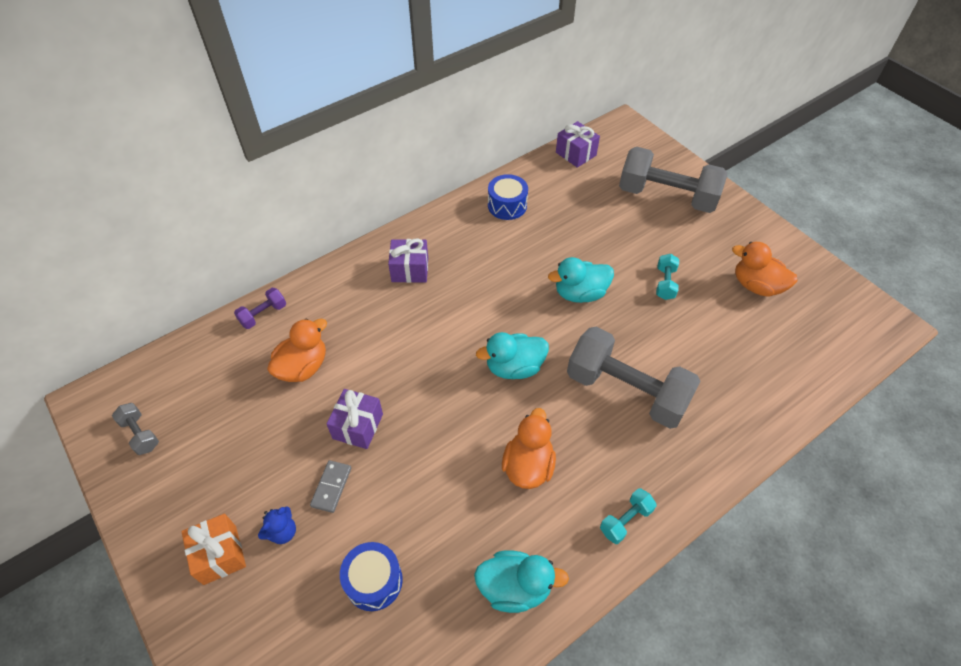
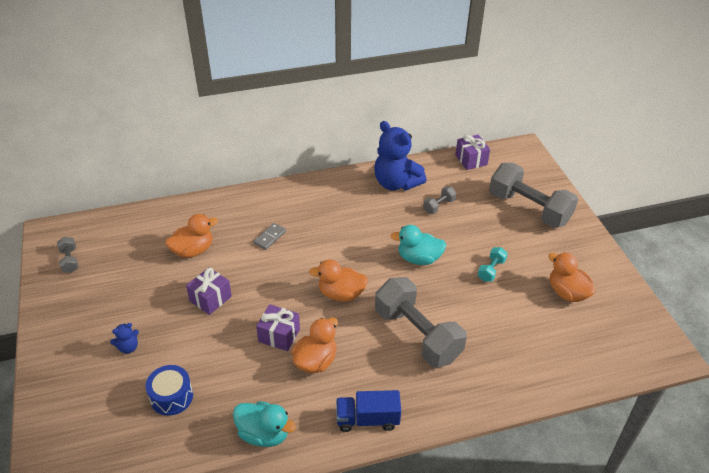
camera: 20 degrees right, 10 degrees down
(220, 554) = (83, 348): orange gift -> none
(263, 314) = (184, 210): purple dumbbell -> none
(331, 487) = (173, 331): grey domino -> grey domino (270, 237)
(410, 270) = (300, 208): purple gift -> purple gift (279, 335)
(507, 205) = (396, 183): blue drum -> blue teddy bear
(514, 367) = (341, 294): turquoise duck -> orange duck
(569, 221) = (439, 206): none -> grey dumbbell
(625, 520) = (367, 419): turquoise dumbbell -> blue truck

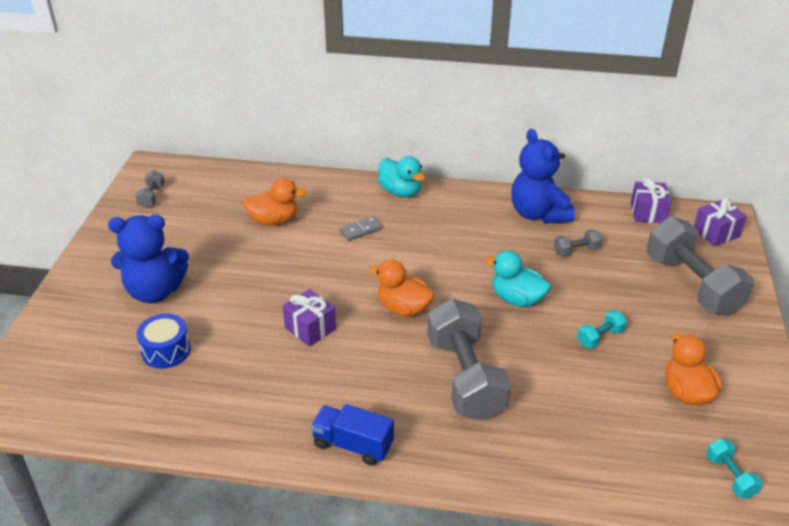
camera: 25 degrees right, 5 degrees down
(128, 347) = (155, 291): blue teddy bear -> blue teddy bear, size x2.36
(210, 298) = (262, 271): purple gift -> purple gift (716, 233)
(264, 434) = (234, 419): turquoise duck -> turquoise duck (400, 192)
(316, 361) = (333, 366): orange duck -> none
(623, 344) = (730, 476): none -> turquoise dumbbell

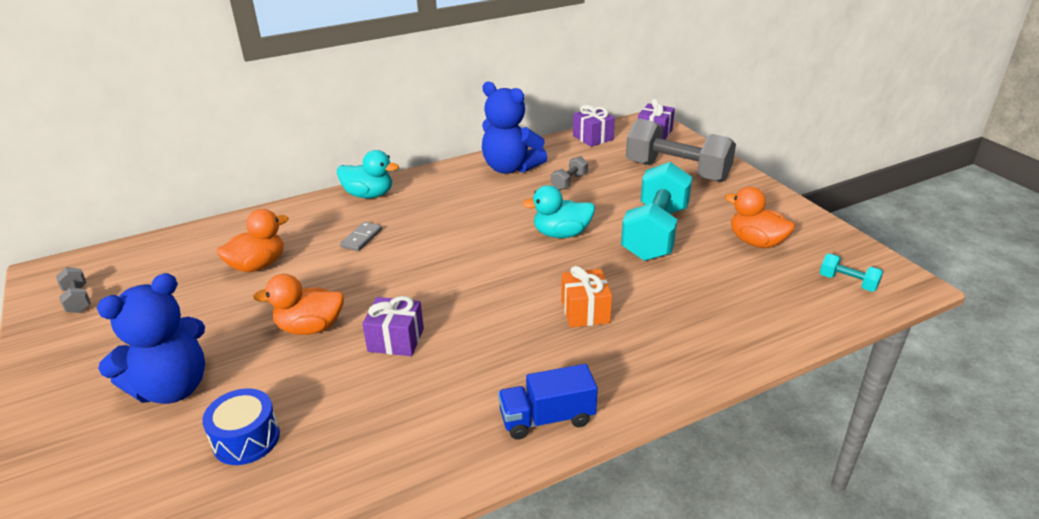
camera: 35 degrees left, 5 degrees down
(403, 308) = (471, 283): orange duck -> orange duck (310, 327)
(465, 377) = (585, 311): grey dumbbell -> orange gift
(600, 337) = (655, 233): turquoise dumbbell -> turquoise dumbbell, size x2.33

